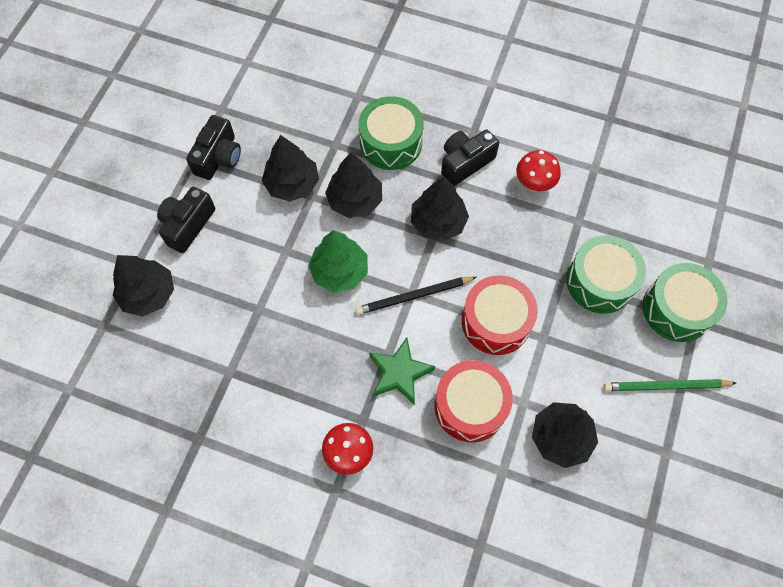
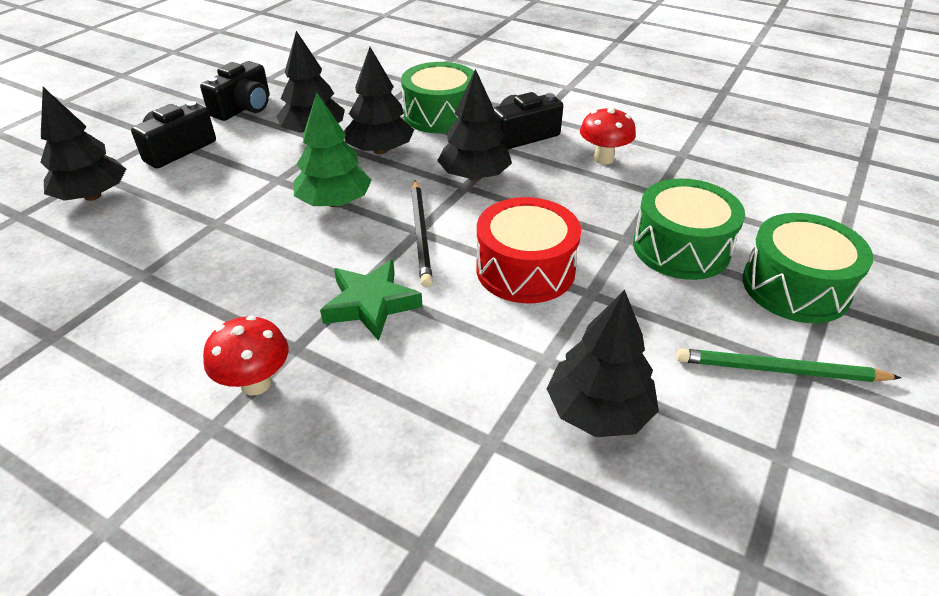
camera: 10 degrees right, 25 degrees down
(414, 296) = (421, 234): black pencil -> black pencil turned 90 degrees counterclockwise
(470, 406) = (462, 353): red drum -> none

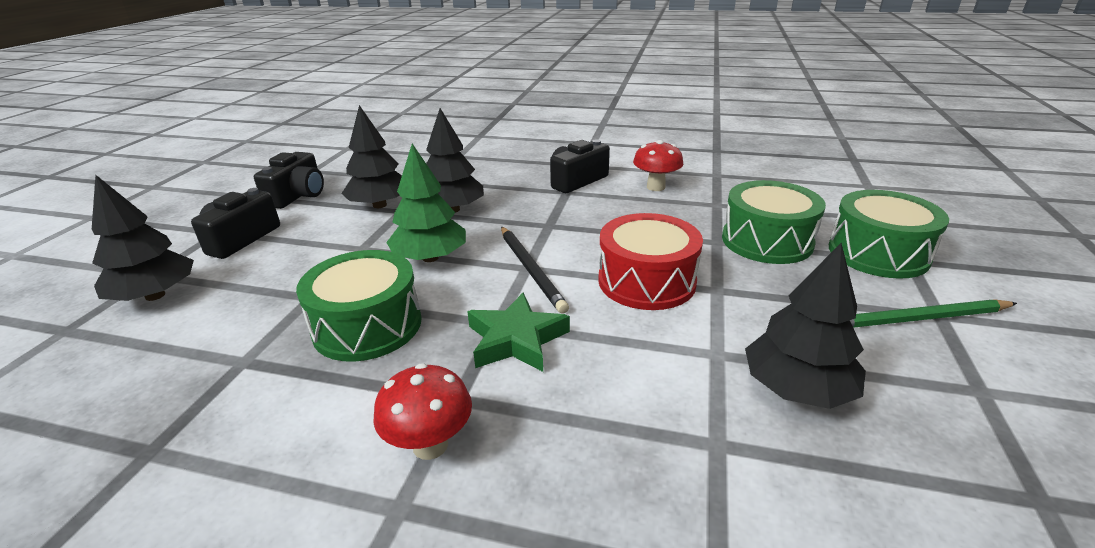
camera: 15 degrees left, 10 degrees down
(440, 115) = (493, 176): green drum -> green drum (367, 325)
(474, 176) = (553, 216): black tree -> none

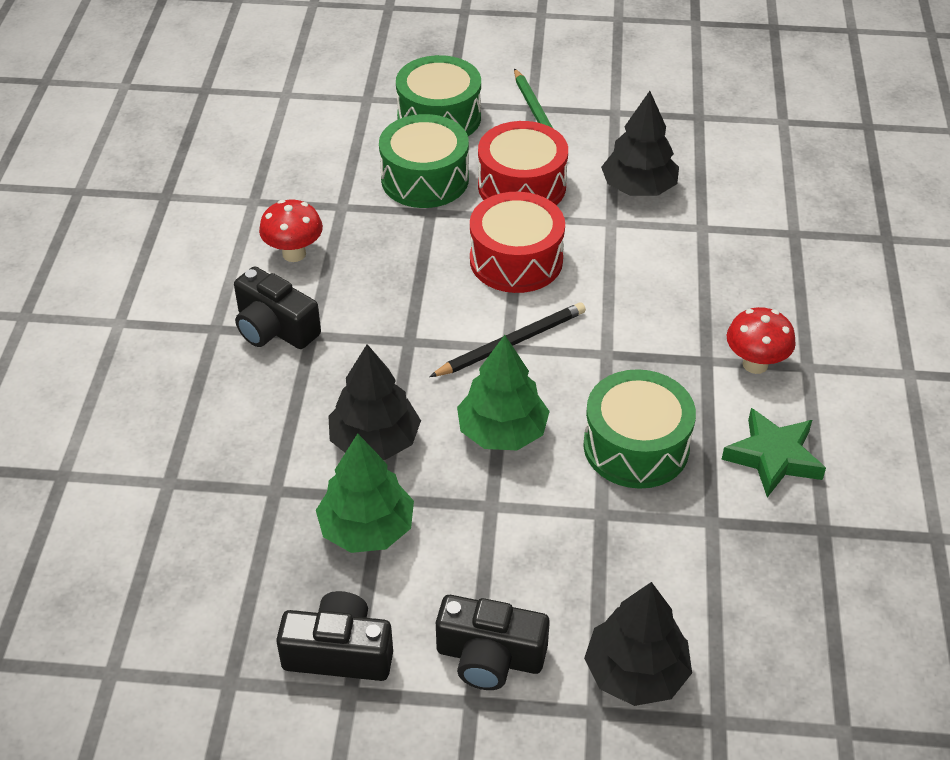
camera: 100 degrees left, 15 degrees up
(379, 205) = (367, 529): black tree -> green tree
(516, 340) = (627, 337): green star -> green star (773, 457)
(772, 294) = (522, 186): none -> red drum

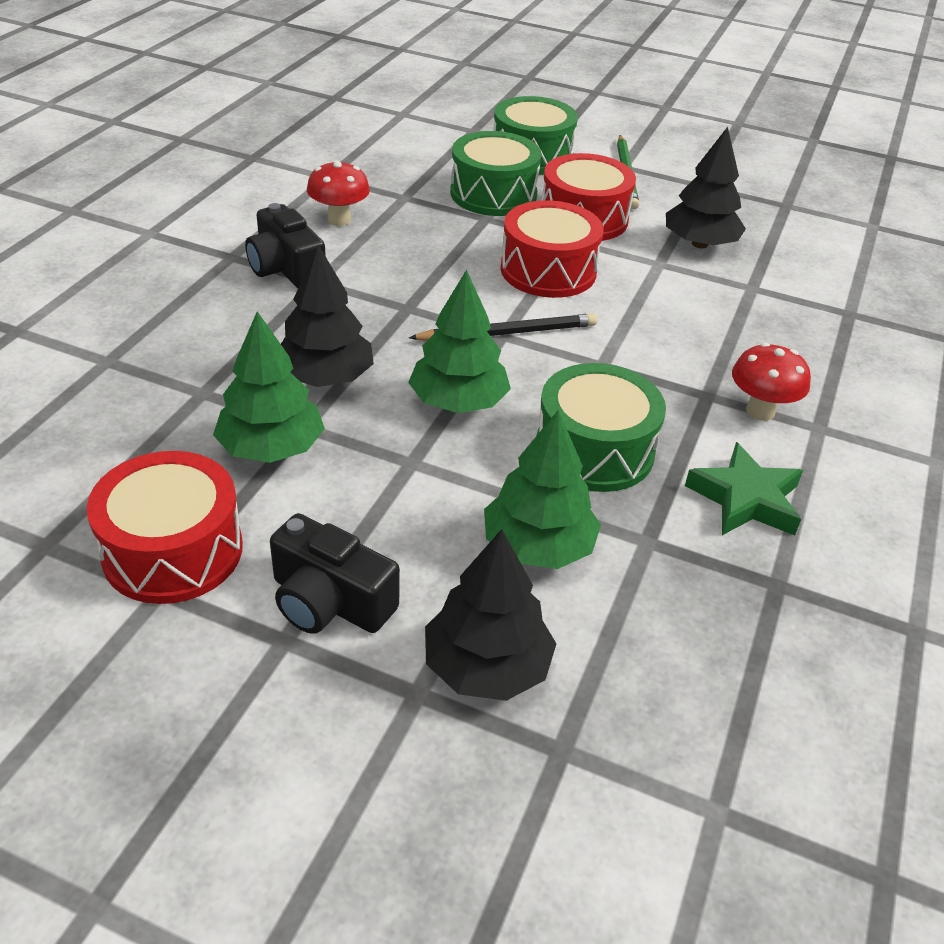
camera: 15 degrees right, 5 degrees down
(339, 653) = (173, 550): black camera -> red drum
(629, 554) = (538, 546): none -> green tree

